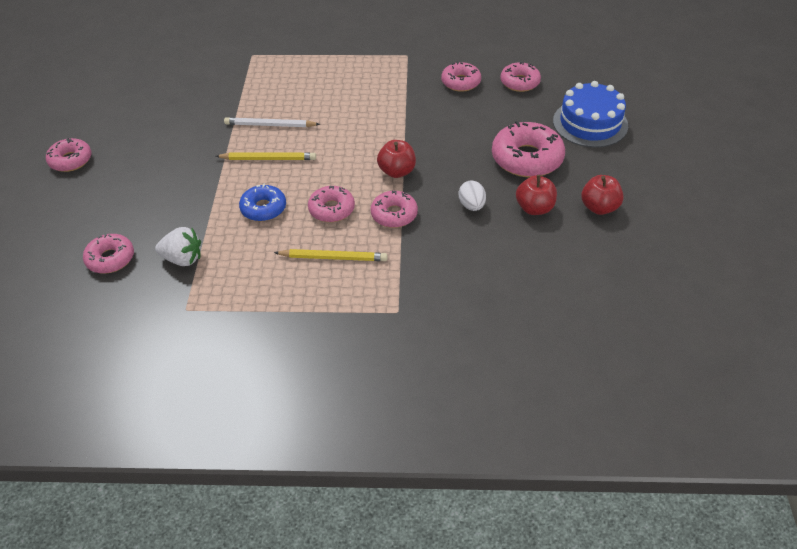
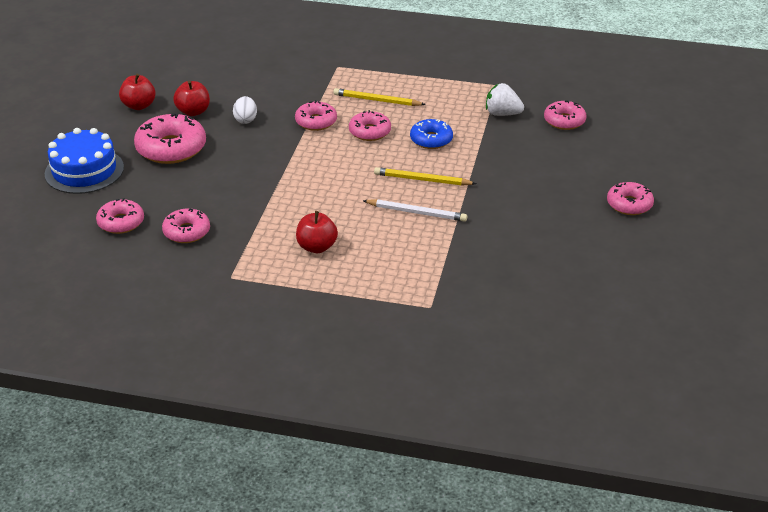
camera: 170 degrees left, 10 degrees down
(397, 171) = (299, 153): red apple -> red apple (317, 247)

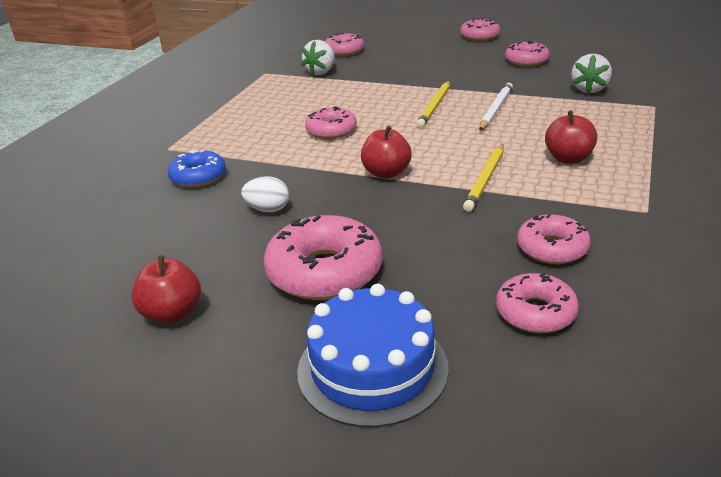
camera: 80 degrees left, 5 degrees down
(193, 111) = (222, 255): red apple -> red apple (386, 173)
(316, 122) = (295, 161): pink donut -> pink donut (526, 61)
(377, 100) = (264, 126): yellow pencil -> yellow pencil (485, 179)
(431, 140) = (358, 101): blue donut -> blue donut (198, 177)
(470, 270) = (589, 89): none -> white strawberry

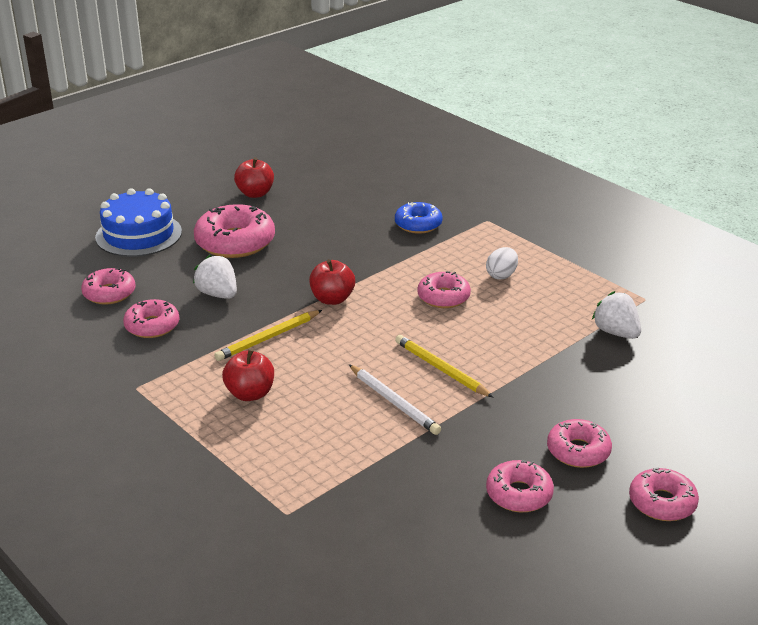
camera: 115 degrees right, 0 degrees up
(268, 209) = (334, 240): white egg -> white egg (501, 275)
(344, 51) = (685, 368): pink donut -> pink donut (578, 451)
(485, 179) = (268, 338): yellow pencil -> yellow pencil turned 90 degrees counterclockwise
(589, 89) = (378, 493): white strawberry -> white strawberry (218, 294)

